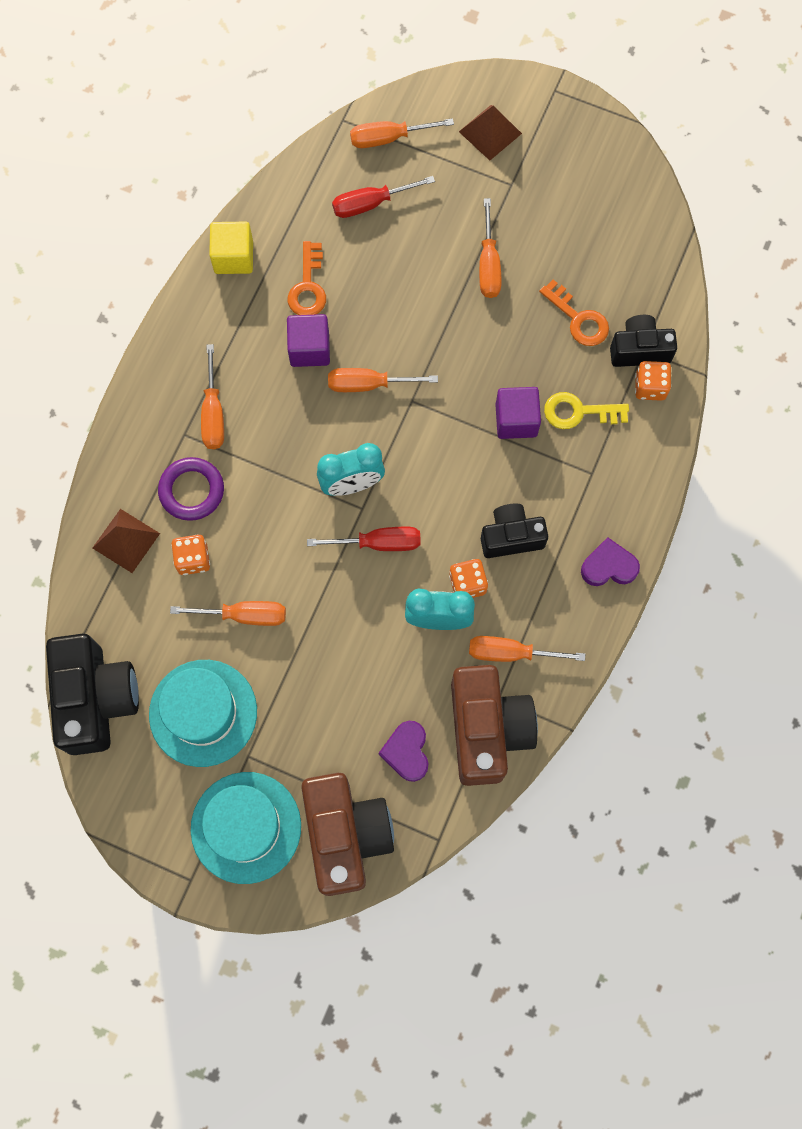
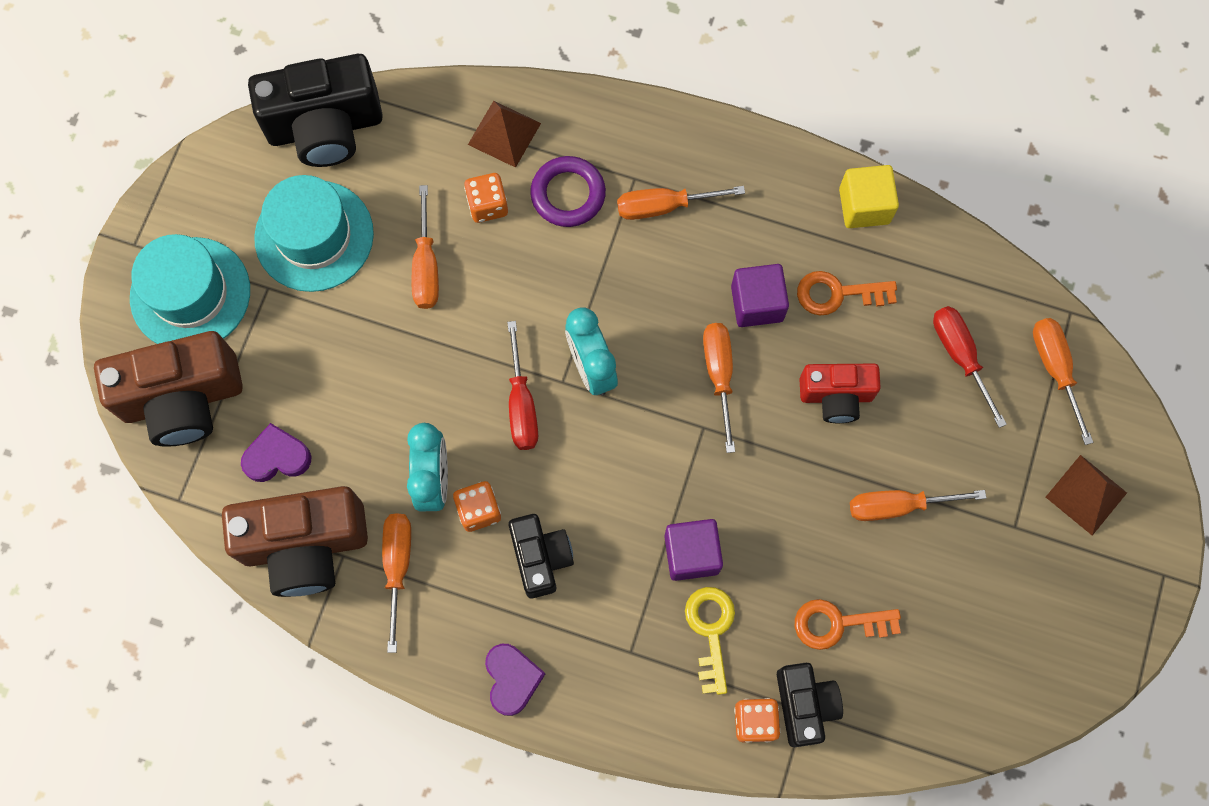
camera: 85 degrees right, 0 degrees up
(395, 298) = (836, 396): none -> red camera
(578, 318) = (838, 624): orange key -> orange key turned 45 degrees clockwise

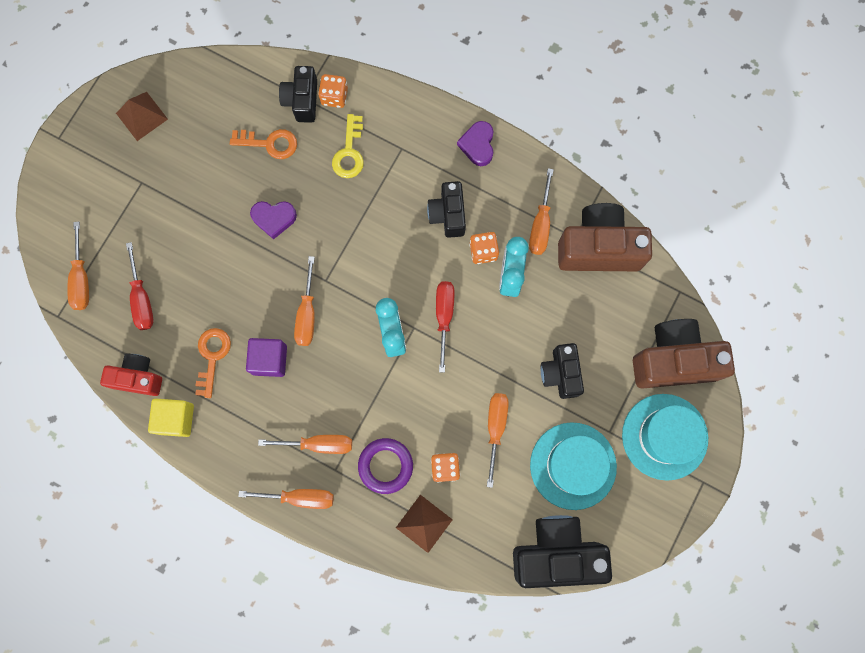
camera: 170 degrees left, 5 degrees up
(277, 457) = (612, 309): purple heart -> purple heart (274, 218)
(344, 353) = (560, 373): none -> black camera
(691, 554) = (351, 200): purple cube -> none
(836, 396) = (232, 286): red camera -> red camera (138, 377)
(838, 294) = (212, 357): orange key -> orange key turned 90 degrees counterclockwise
(898, 506) = (212, 208): orange screwdriver -> orange screwdriver (299, 497)
(1086, 494) = (89, 194): brown pyramid -> brown pyramid (141, 116)

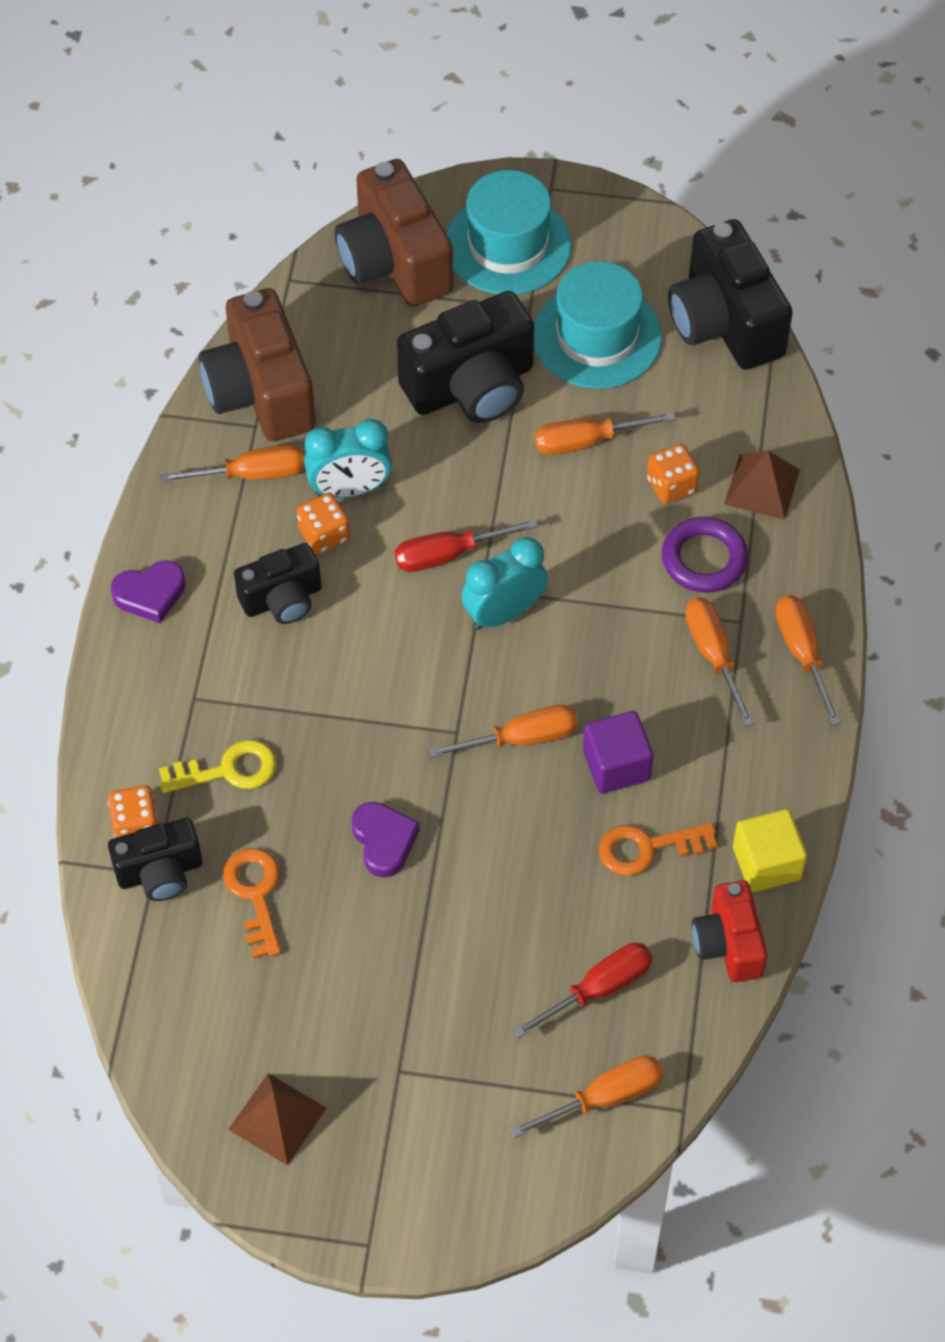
camera: 110 degrees left, 20 degrees down
(560, 373) = (471, 386): black camera -> black camera, size x1.68

